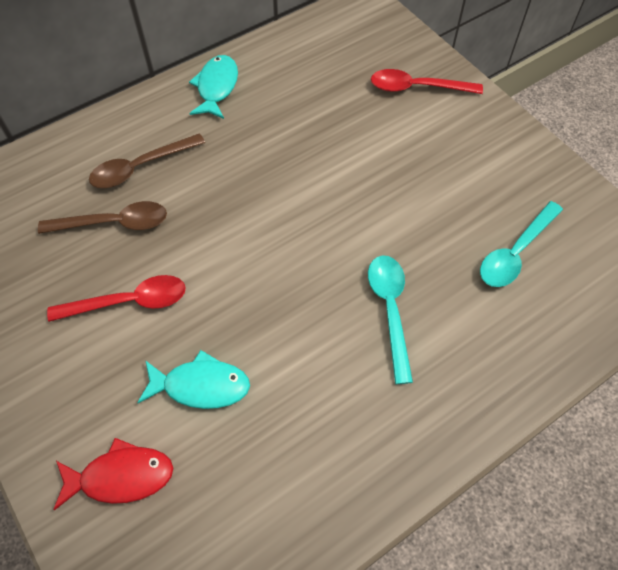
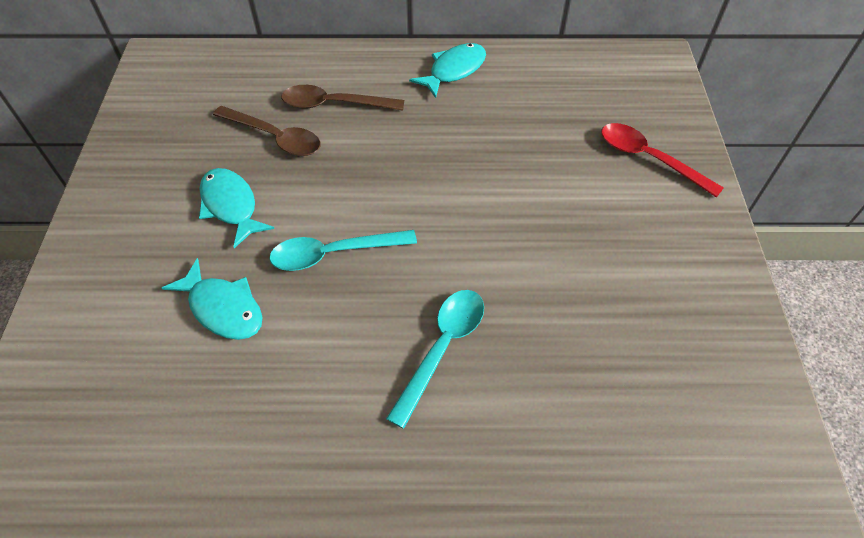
camera: 35 degrees right, 5 degrees down
(121, 476) = (101, 340): red fish -> none
(129, 302) = (231, 206): red spoon -> turquoise fish
(515, 253) = (622, 372): turquoise spoon -> turquoise spoon (333, 253)

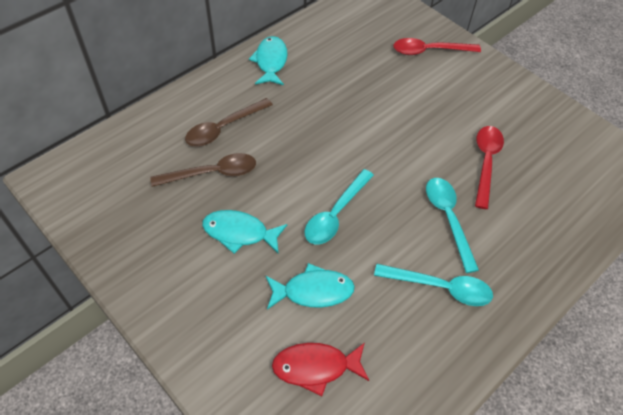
camera: 45 degrees left, 0 degrees up
(137, 378) = (315, 367): none -> red fish
(342, 411) = (440, 287): none -> turquoise spoon
(566, 322) = (486, 162): none -> red spoon

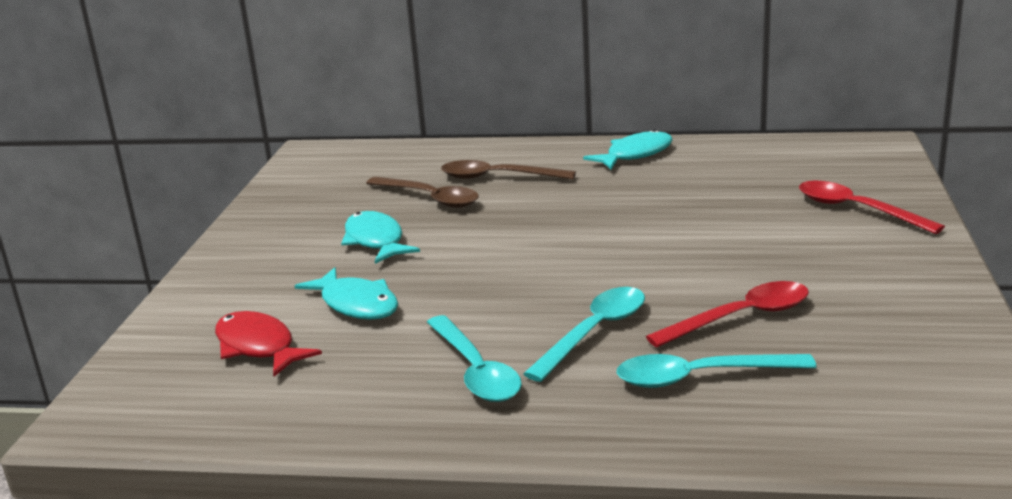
camera: 55 degrees right, 30 degrees down
(335, 214) = (481, 271): turquoise spoon -> turquoise spoon (700, 377)

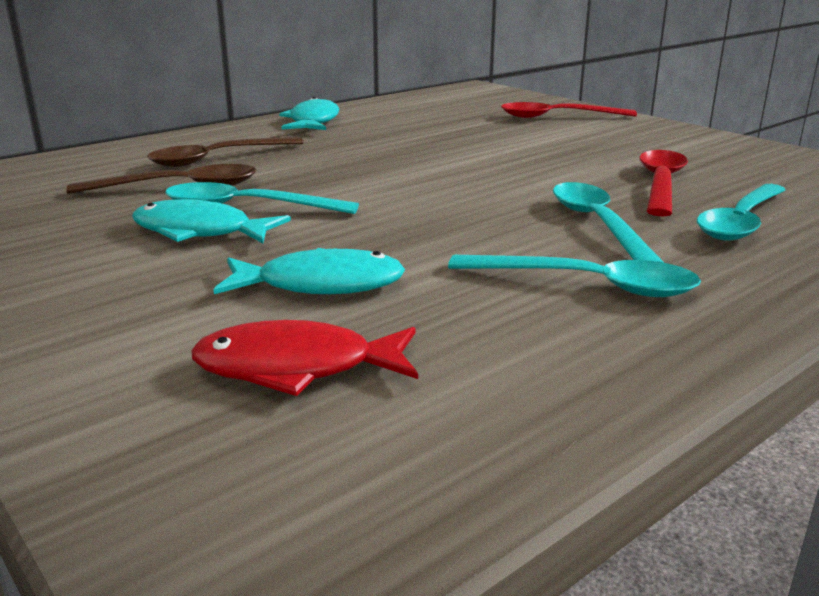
camera: 50 degrees left, 0 degrees up
(431, 230) = (246, 207): none -> turquoise spoon

